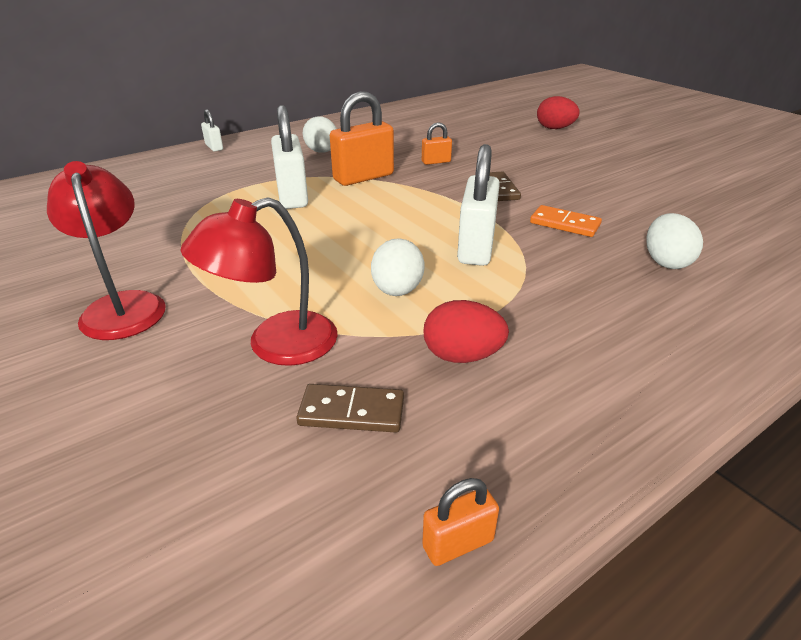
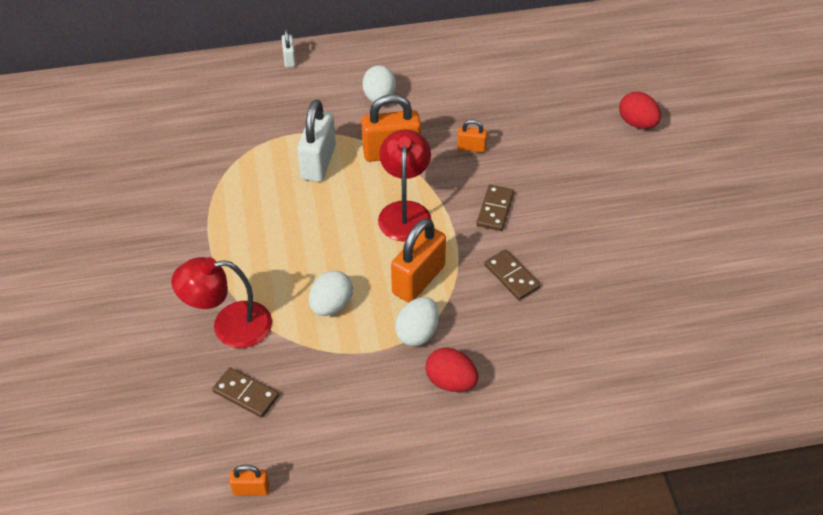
camera: 25 degrees right, 15 degrees up
(122, 306) = (154, 255): red lamp -> red lamp (405, 212)
(462, 356) = (333, 379): red egg -> red egg (451, 381)
(476, 248) = (418, 280): white padlock -> orange padlock
(565, 224) = (512, 276): orange domino -> brown domino
(666, 262) = (550, 349): white egg -> white egg (417, 333)

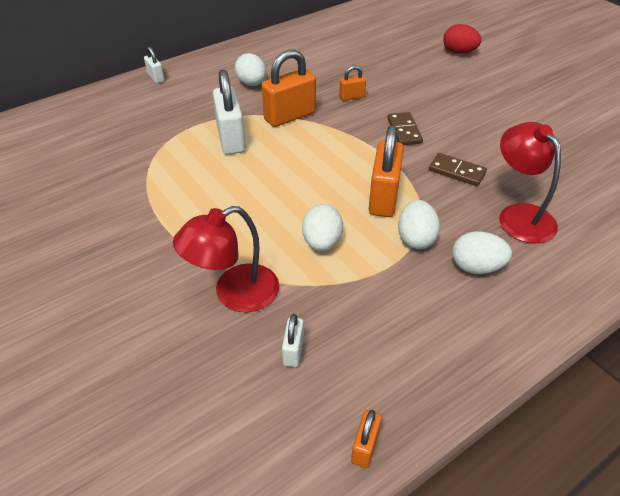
camera: 25 degrees left, 5 degrees down
(245, 394) = (293, 351): brown domino -> white padlock
(251, 489) = (365, 447): orange padlock -> orange padlock turned 45 degrees counterclockwise
(405, 212) = (333, 153): red lamp -> red lamp (519, 215)
(451, 381) = (476, 267): red egg -> white egg

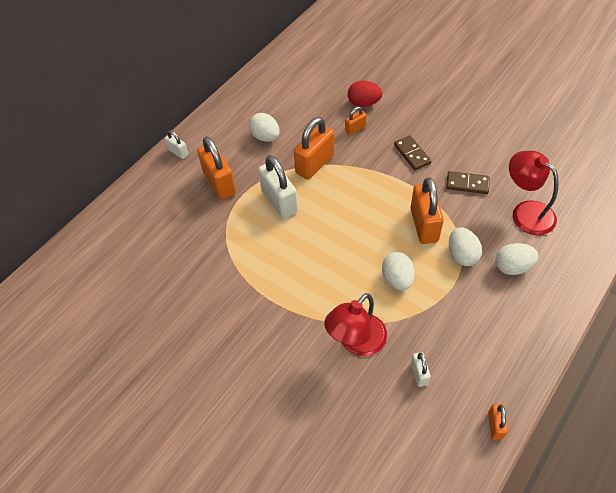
camera: 15 degrees left, 10 degrees up
(179, 110) = (219, 183): none -> orange padlock
(459, 52) = (421, 55): red egg -> red egg (364, 103)

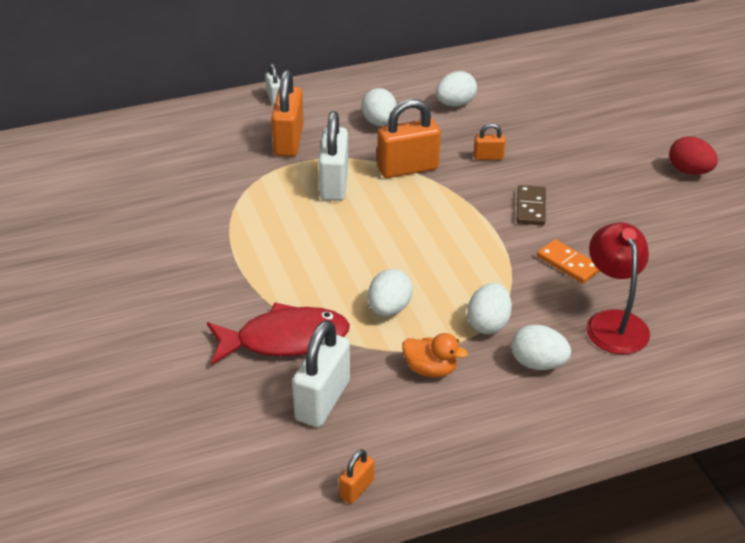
camera: 30 degrees right, 15 degrees down
(300, 97) = (455, 104): none -> white egg
(356, 342) = (285, 339): red lamp -> red fish
(364, 103) = (524, 138): red egg -> red egg (689, 171)
(419, 374) = (322, 400): white padlock -> white padlock, size x1.99
(424, 225) = (473, 276): orange padlock -> none
(459, 309) = (430, 369): none -> orange duck
(467, 184) = (568, 263): brown domino -> orange domino

